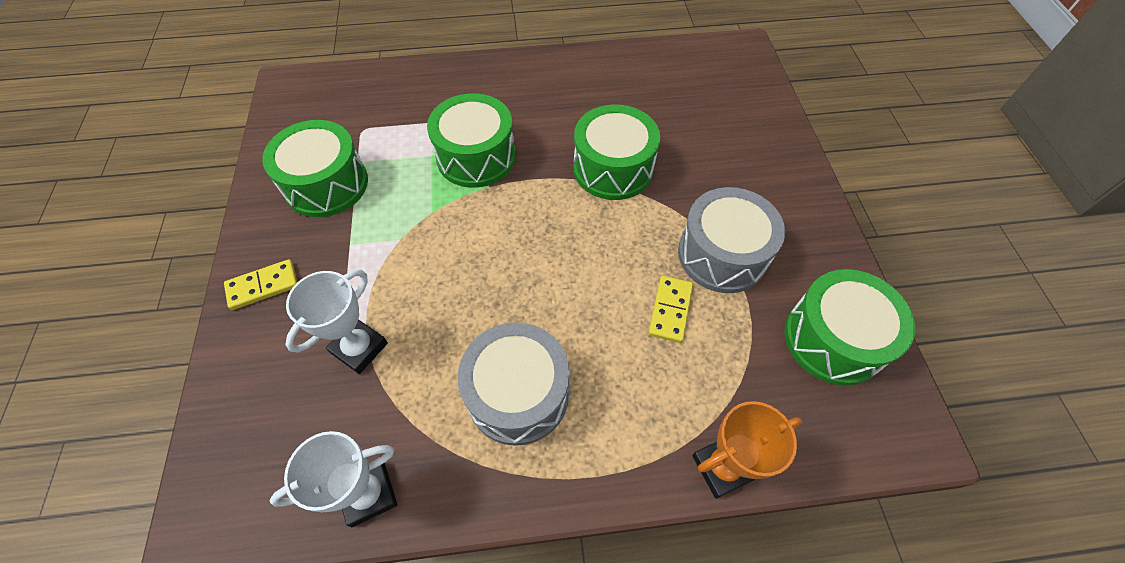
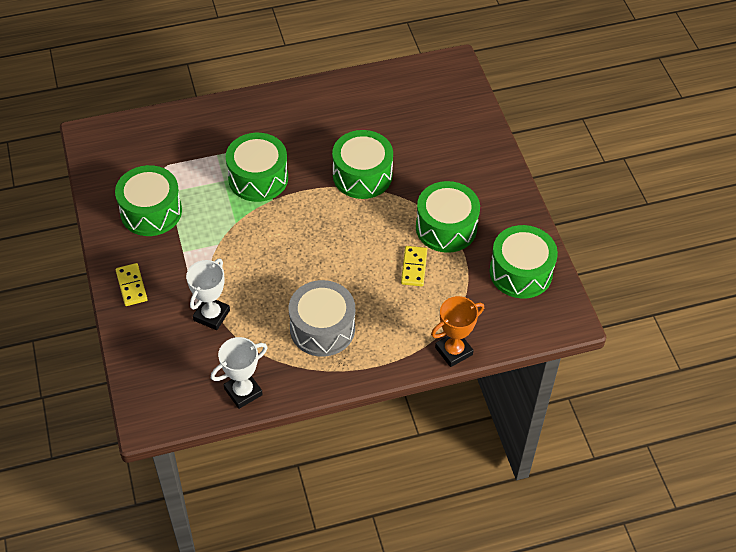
camera: 10 degrees left, 5 degrees down
(263, 286) = (131, 286): yellow domino -> yellow domino turned 75 degrees counterclockwise
(722, 254) = (446, 227): grey drum -> green drum

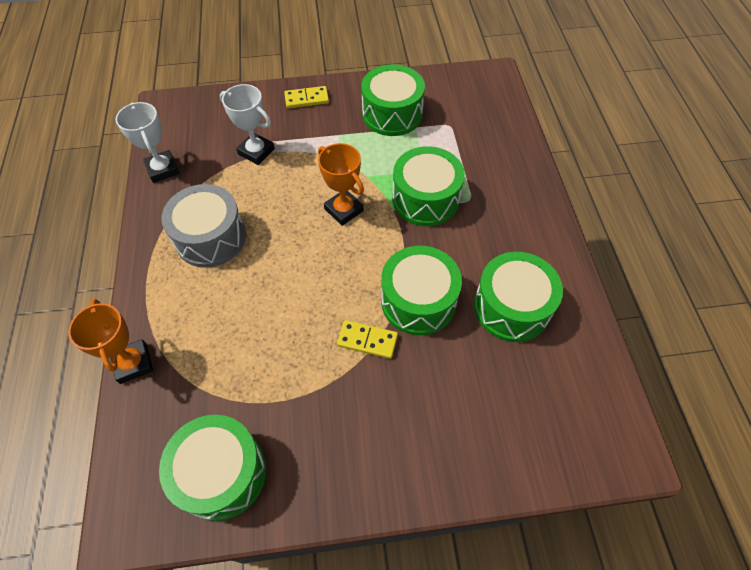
camera: 100 degrees right, 5 degrees up
(277, 234) = (344, 210): none -> orange trophy
(414, 267) = (265, 338): yellow domino -> yellow domino (367, 340)
(446, 227) = (318, 387): green drum -> green drum (511, 307)

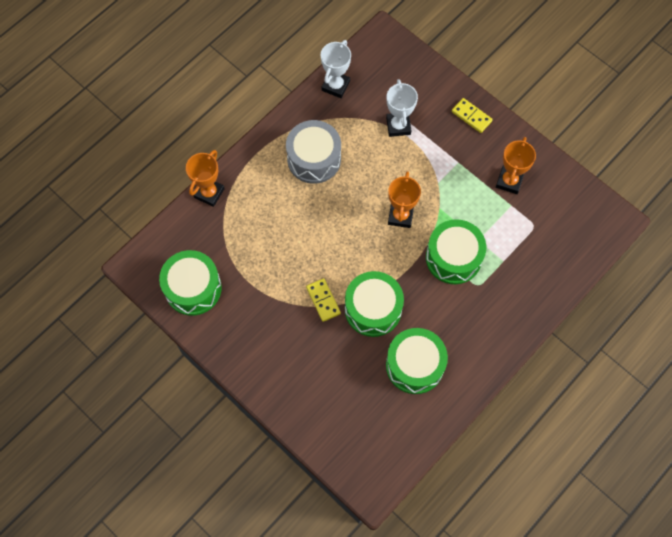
camera: 50 degrees right, 10 degrees up
(392, 114) = (509, 181): green drum -> orange trophy

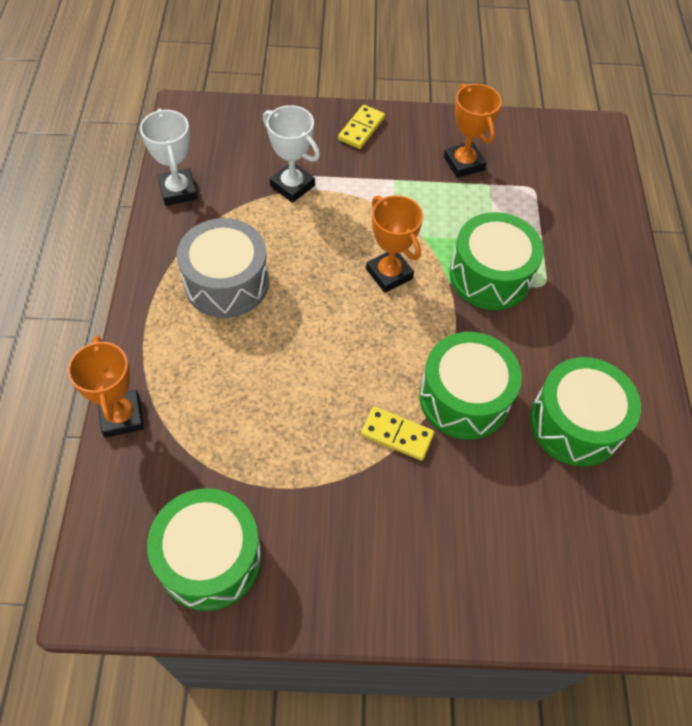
camera: 45 degrees left, 10 degrees down
(471, 116) = (361, 129): yellow domino -> yellow domino turned 60 degrees counterclockwise

